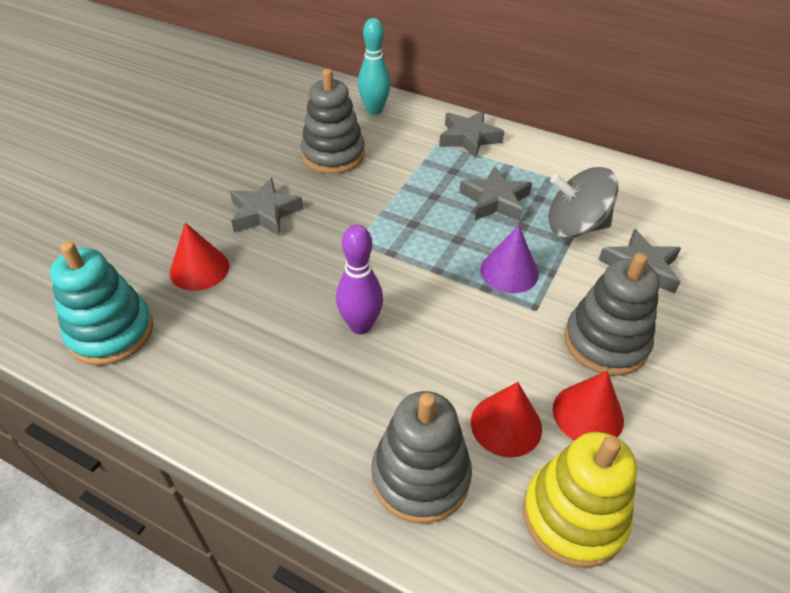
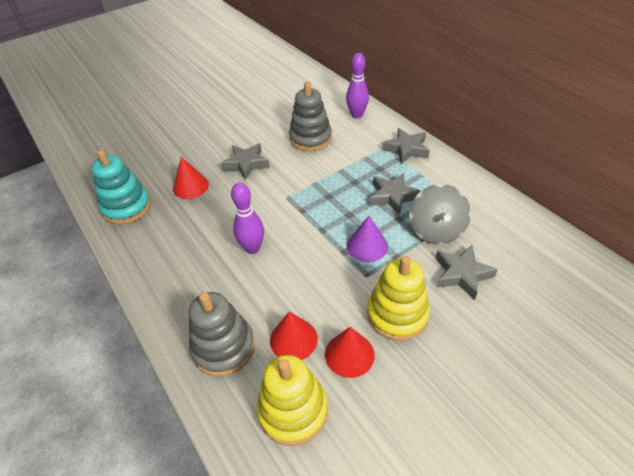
camera: 30 degrees right, 0 degrees up
(374, 110) = (357, 115): turquoise bowling pin -> purple bowling pin
(575, 226) = (436, 230): grey spinning top -> grey spinning top turned 120 degrees counterclockwise
(605, 342) = (397, 314): grey stacking toy -> yellow stacking toy

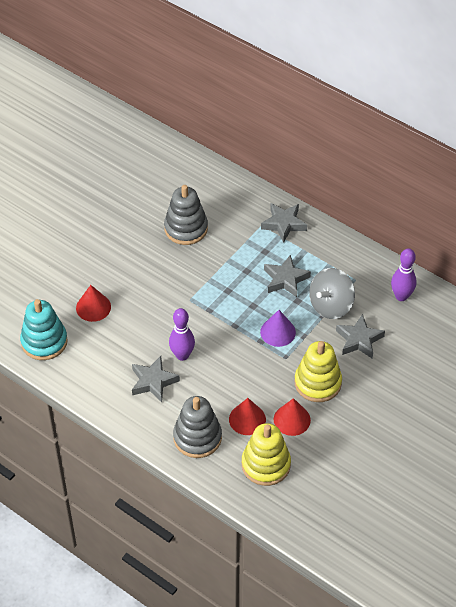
camera: 20 degrees left, 5 degrees up
(246, 164) = (135, 271): grey star -> grey star (153, 381)
(357, 115) = (222, 189): purple bowling pin -> purple bowling pin (401, 296)
(436, 230) = (331, 305): grey spinning top -> grey spinning top turned 60 degrees clockwise

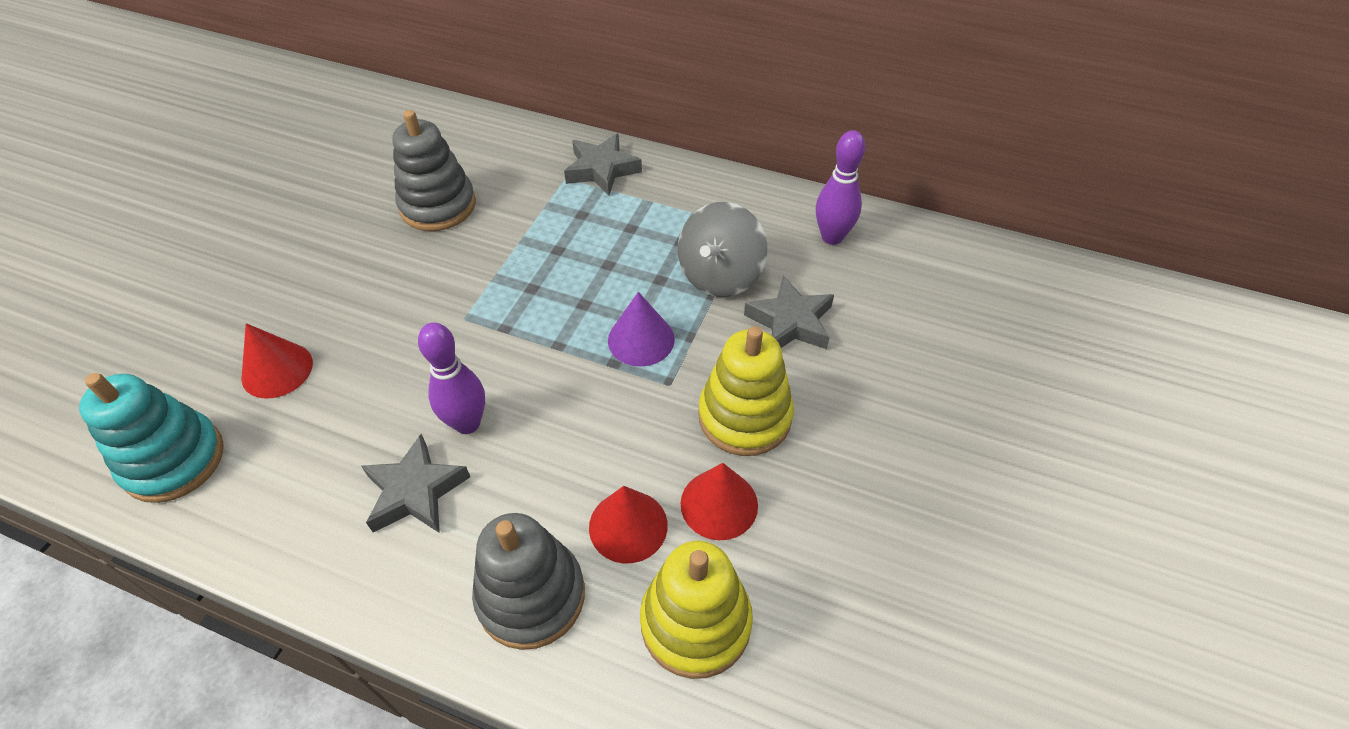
camera: 15 degrees left, 0 degrees up
(285, 279) = (629, 250): grey star -> none

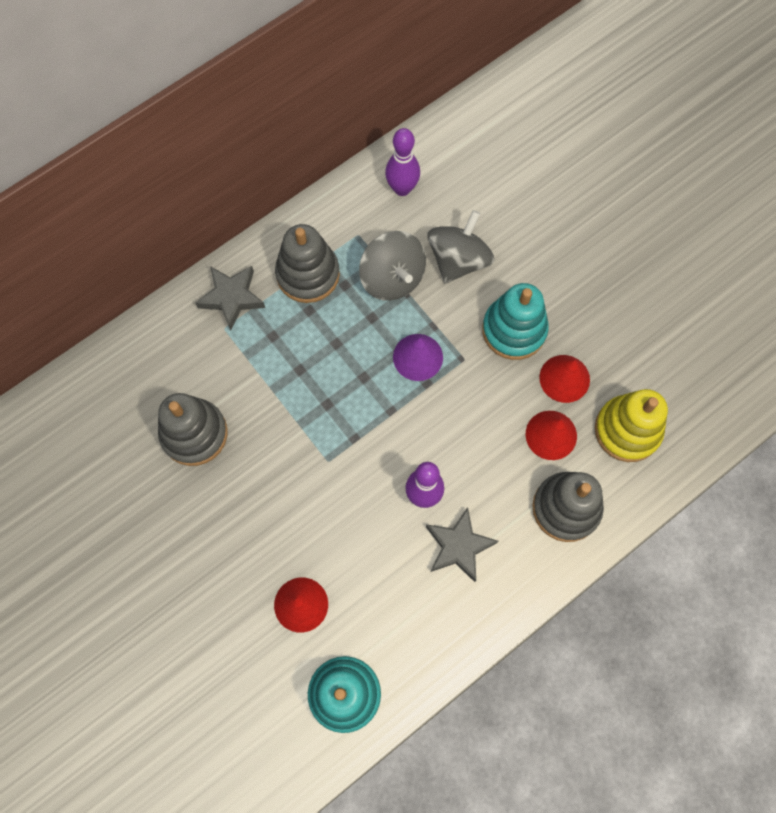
camera: 60 degrees left, 20 degrees up
(670, 210) = (308, 274): none -> grey stacking toy
(744, 416) = (514, 330): yellow stacking toy -> turquoise stacking toy
(790, 322) = (458, 260): grey star -> grey spinning top

